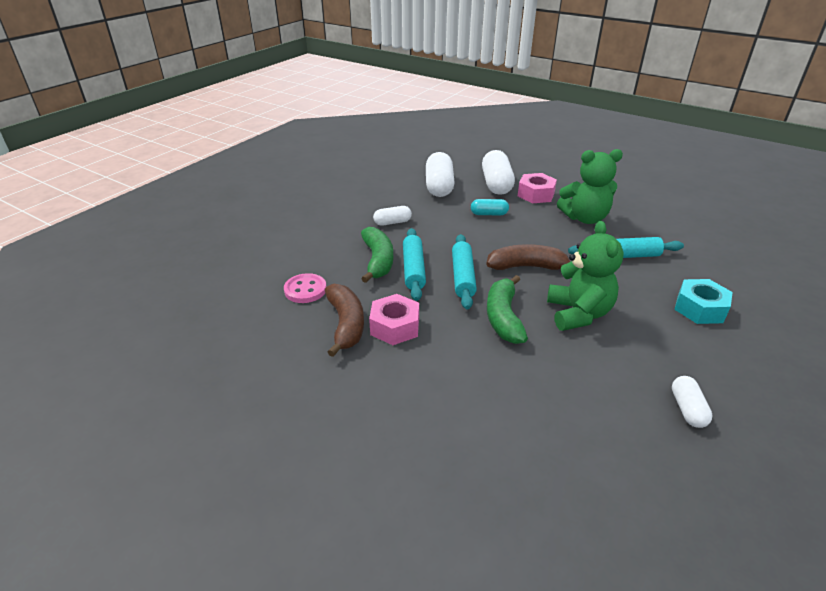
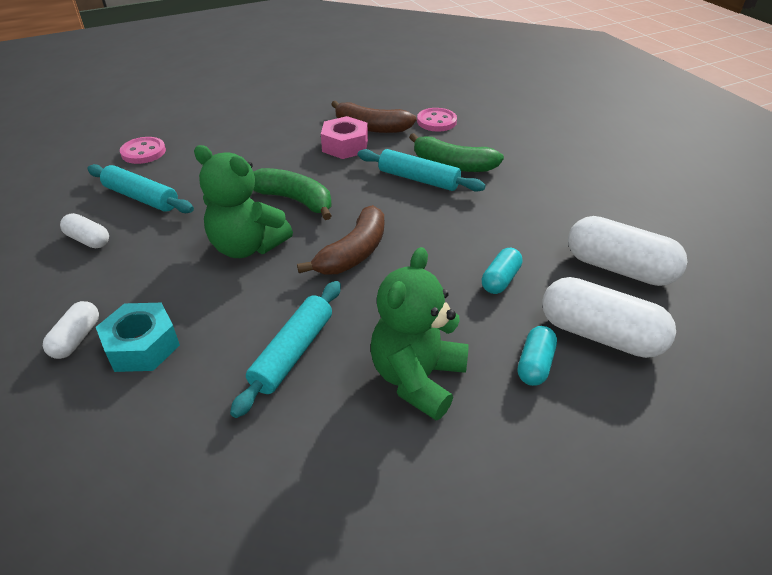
camera: 120 degrees right, 5 degrees up
(392, 222) = (529, 196): white capsule -> white capsule (76, 339)
(463, 277) = (378, 203): turquoise rolling pin -> turquoise rolling pin (141, 198)
(536, 194) = (535, 364): pink nut -> turquoise capsule
(547, 483) = (143, 152): none -> pink button

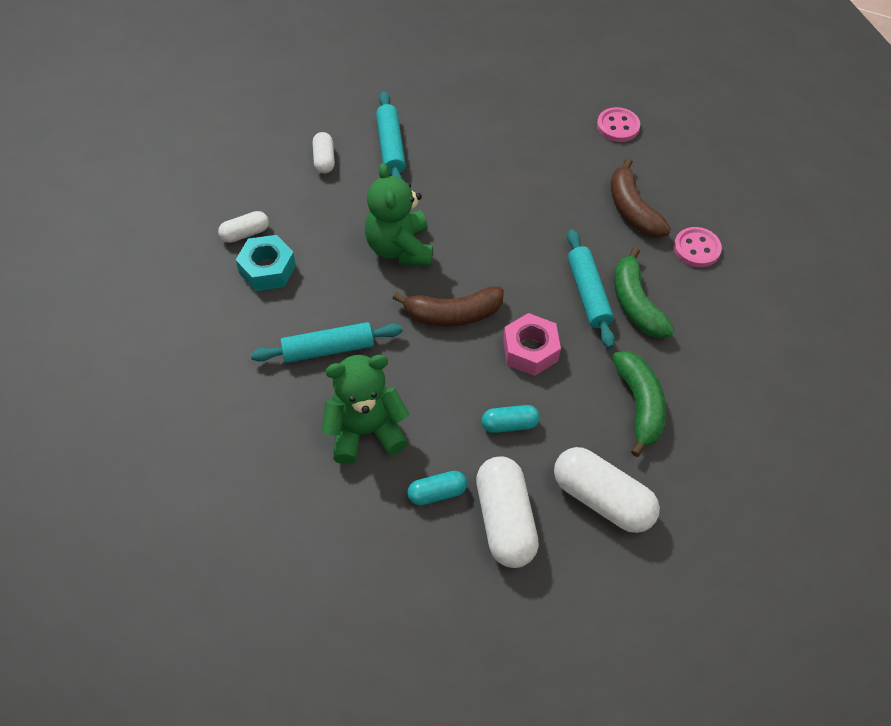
camera: 50 degrees right, 15 degrees up
(143, 152) = (440, 99): pink button -> pink button (618, 126)
(294, 200) = (477, 235): green banana -> green banana (639, 405)
(345, 146) = (584, 212): pink nut -> pink nut (530, 350)
(619, 268) = (602, 499): white capsule -> white capsule turned 45 degrees counterclockwise

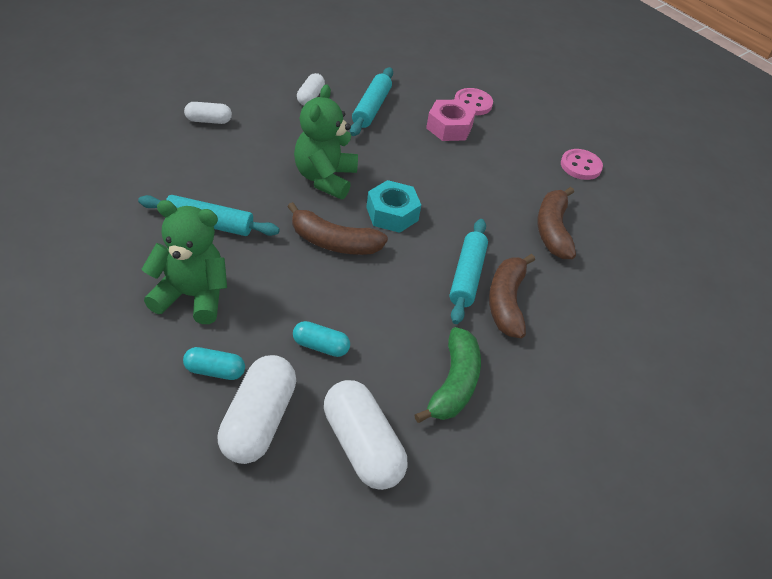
camera: 20 degrees right, 10 degrees down
(267, 269) = (206, 150): turquoise nut -> turquoise nut (392, 214)
(530, 350) = (382, 297): pink nut -> pink nut (449, 127)
(636, 304) = (506, 302): green banana -> brown banana
(696, 248) = (594, 283): pink button -> pink button (473, 103)

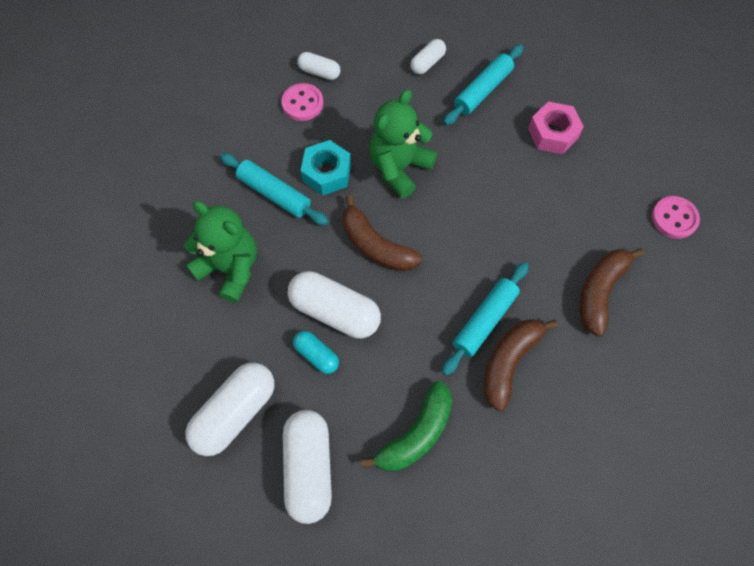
camera: 30 degrees right, 20 degrees up
(214, 371) = (220, 351): turquoise capsule -> none
(321, 305) = (335, 311): none -> white capsule
(392, 214) = (445, 227): turquoise nut -> turquoise nut (327, 173)
(473, 103) = (594, 107): pink button -> pink button (302, 103)

